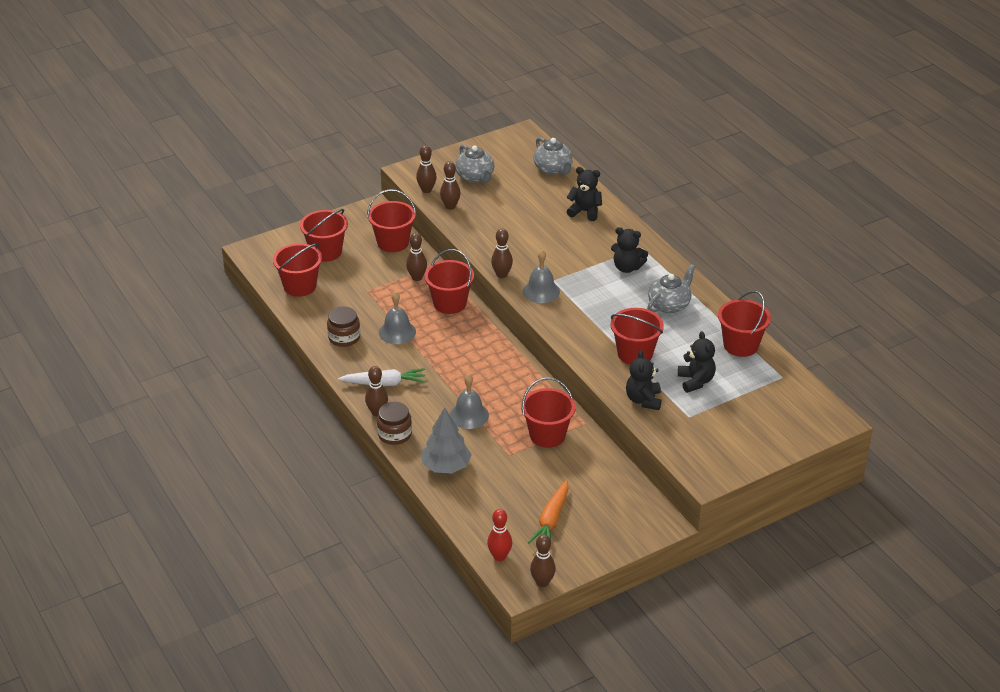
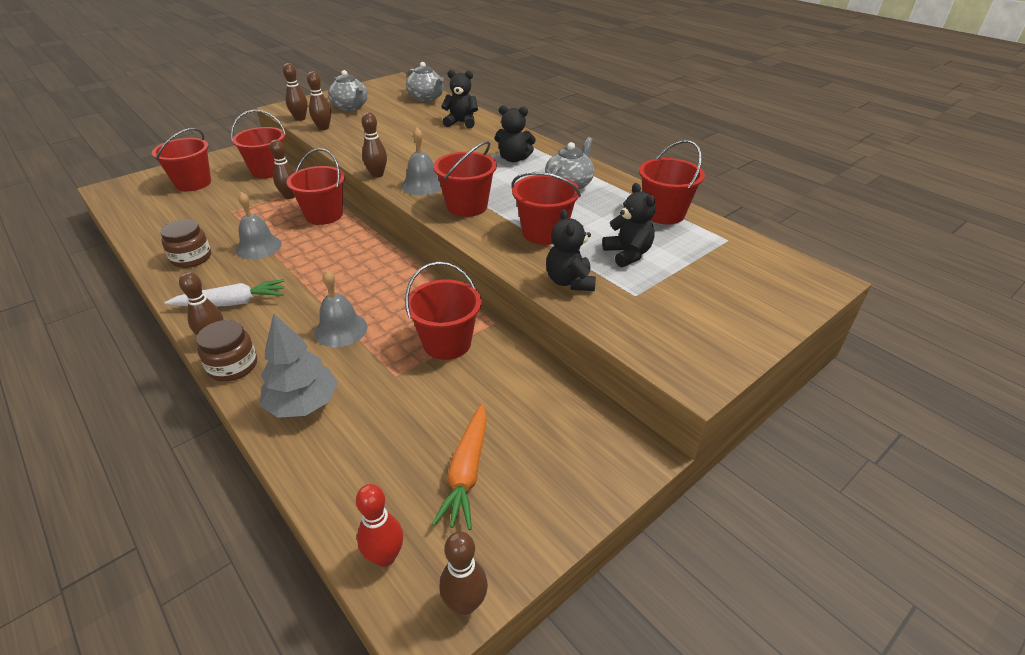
camera: 10 degrees left, 0 degrees up
(300, 286) = (153, 214): red bucket -> red bucket (467, 206)

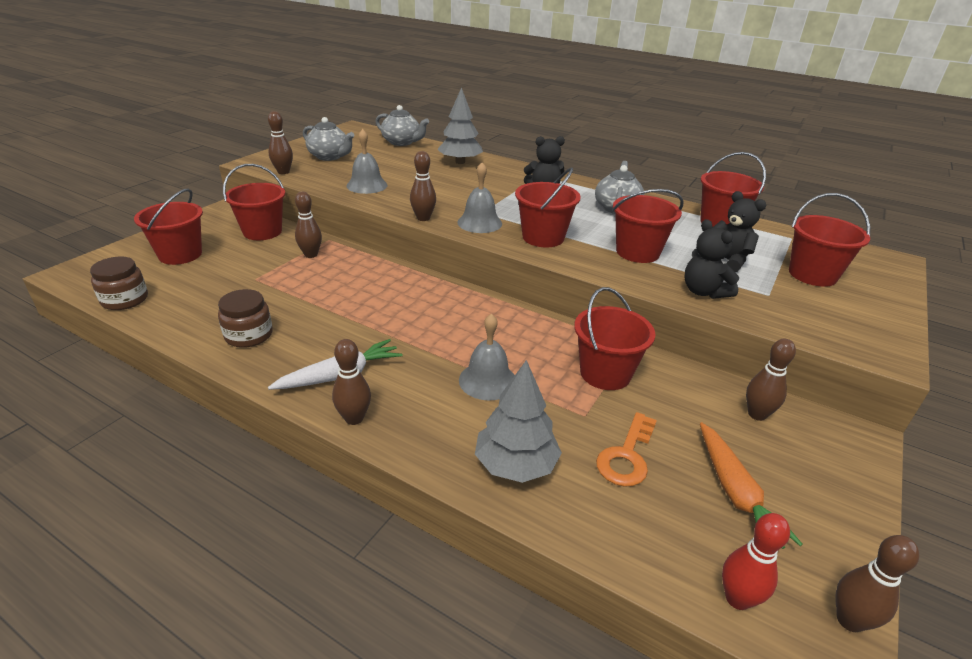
camera: 20 degrees left, 5 degrees down
(233, 366) = (402, 442): brown jar -> brown jar (125, 300)
(258, 247) = (320, 311): grey bell -> grey bell (367, 185)
(323, 128) = (319, 179): brown bowling pin -> brown bowling pin (757, 414)
(324, 215) = (367, 269): red bucket -> red bucket (812, 275)
(400, 418) = (627, 456): none -> orange key
(461, 122) = (460, 162): black teddy bear -> grey tree

